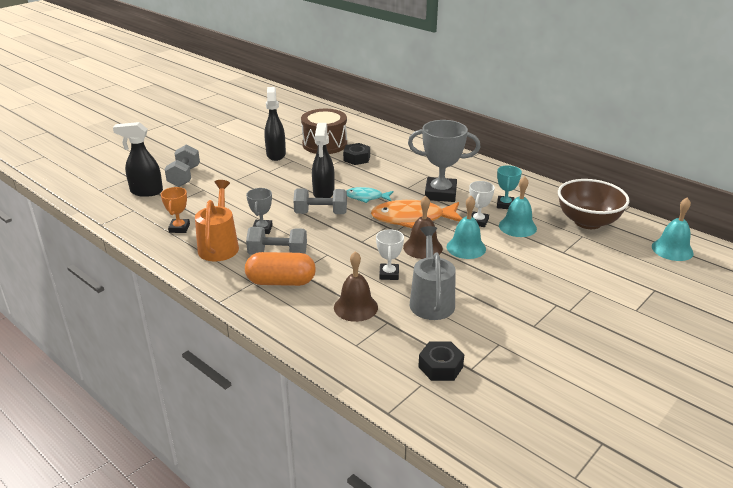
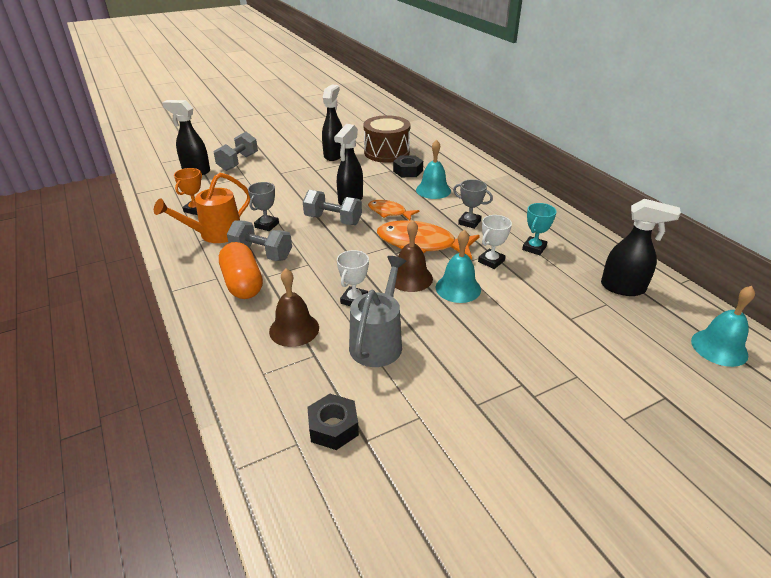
camera: 20 degrees right, 5 degrees up
(219, 246) = (215, 234): orange watering can -> orange watering can turned 150 degrees counterclockwise
(281, 282) = (243, 283): orange capsule -> orange capsule turned 45 degrees clockwise
(366, 197) = (389, 212): turquoise fish -> orange fish
(440, 194) = (469, 222): grey trophy -> grey trophy, size x0.53
(517, 227) = (533, 276): turquoise bell -> turquoise bell (433, 190)
(587, 222) = (623, 288): brown bowl -> black spray bottle

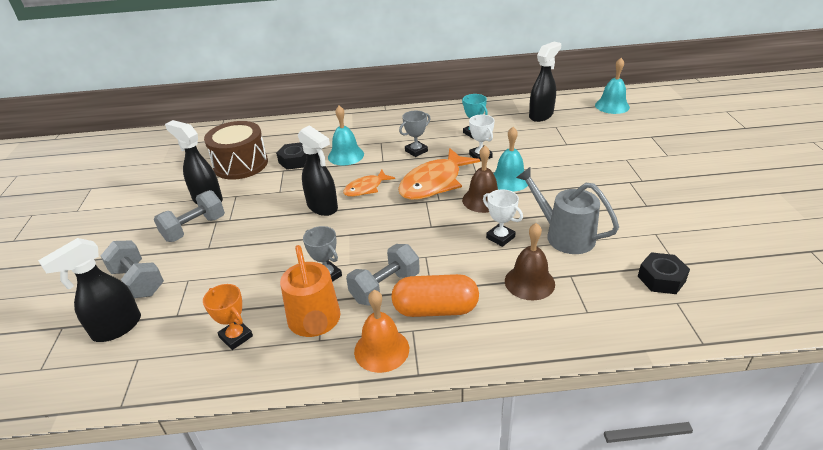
camera: 65 degrees left, 0 degrees up
(193, 268) = (381, 350): none -> orange bell
(333, 220) = (353, 226): grey dumbbell -> grey dumbbell (194, 228)

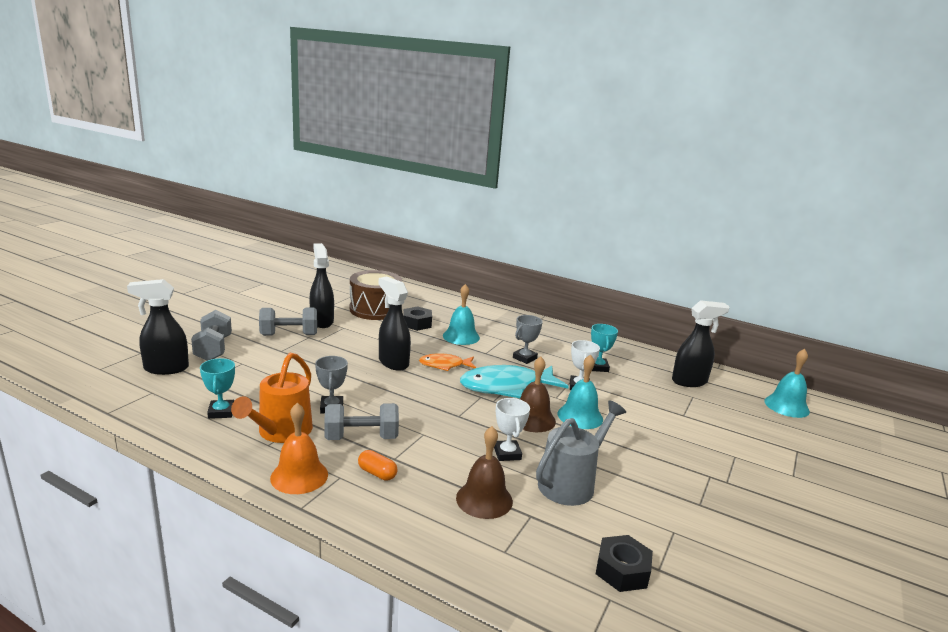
camera: 30 degrees right, 15 degrees down
(236, 337) = (221, 412): orange trophy -> turquoise trophy
(323, 207) = (393, 363): black spray bottle -> black spray bottle turned 150 degrees clockwise
(416, 151) = (524, 358): grey trophy -> grey trophy turned 45 degrees counterclockwise
(434, 183) = (506, 387): orange fish -> turquoise fish
(435, 309) = (377, 473): orange capsule -> orange capsule, size x0.49
(564, 235) = (571, 483): grey watering can -> grey watering can turned 60 degrees clockwise

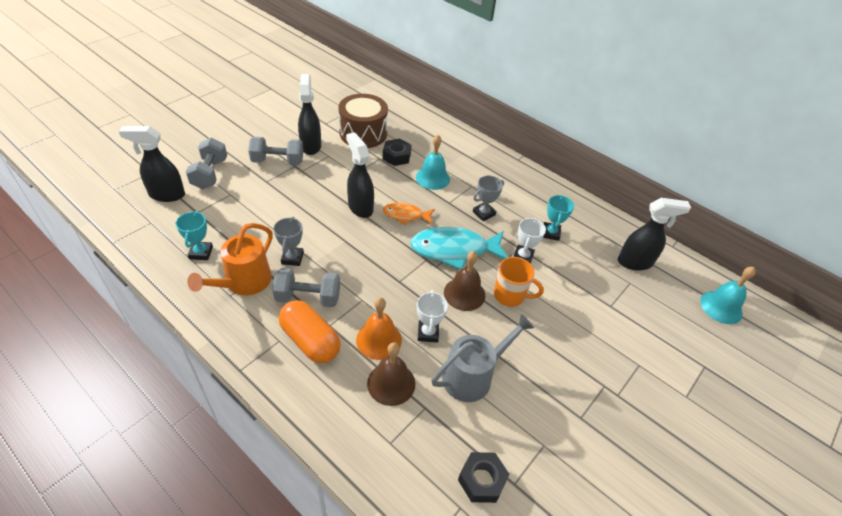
camera: 10 degrees right, 25 degrees up
(299, 476) = (247, 335): orange bell -> orange bell (379, 340)
(377, 473) = (310, 341): orange capsule -> orange capsule, size x2.02
(580, 416) = (510, 295): turquoise bell -> orange mug

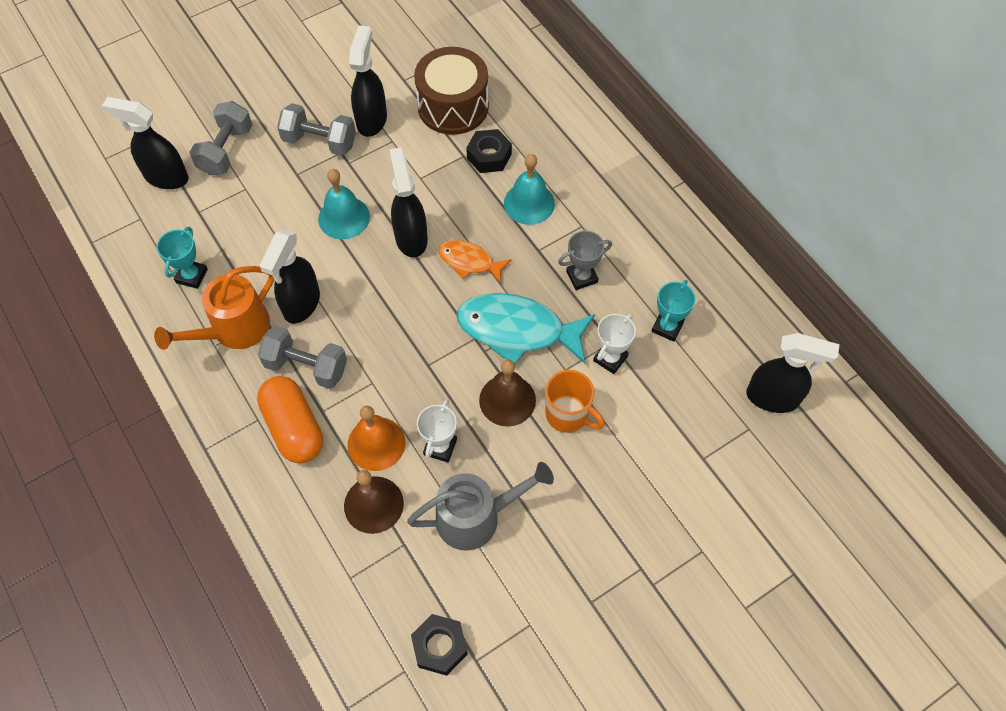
camera: 20 degrees right, 15 degrees up
(292, 258) = (301, 304): grey trophy -> black spray bottle
(721, 307) = (867, 493): turquoise bell -> turquoise bell (344, 217)

